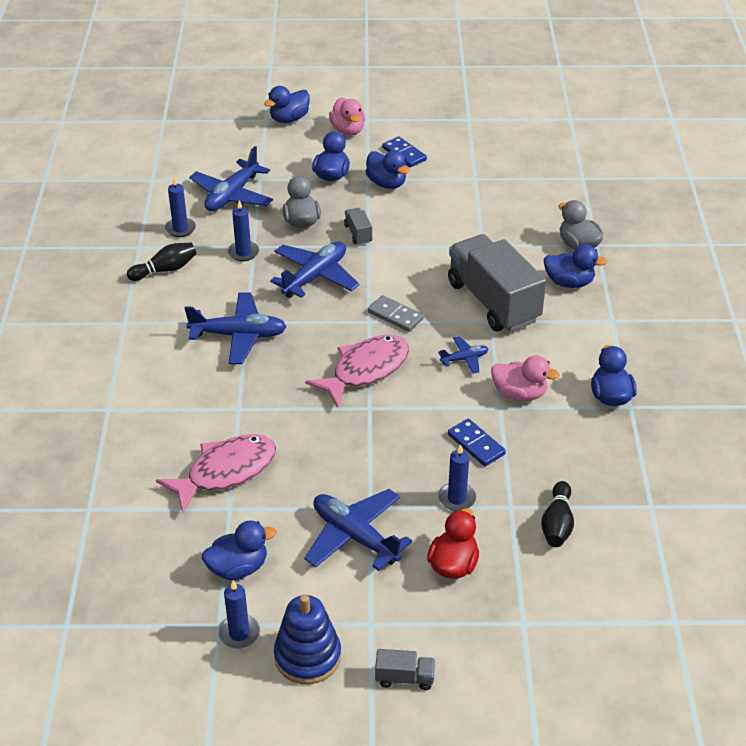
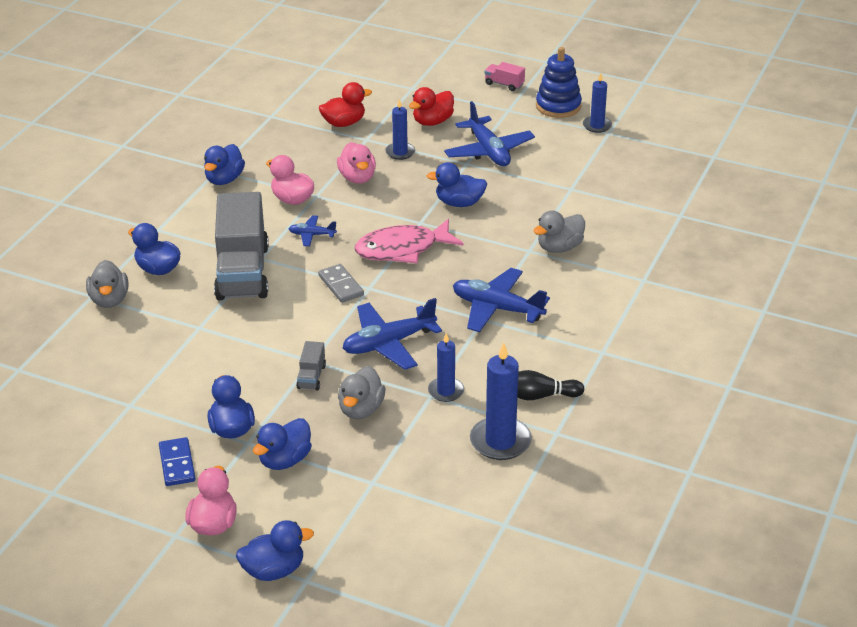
camera: 155 degrees left, 5 degrees down
(180, 229) = (500, 441): blue candle -> blue candle, size x1.64
(208, 421) = (559, 247): none -> grey duck
(226, 472) = (562, 210): pink fish -> none
(232, 195) = (418, 469): blue plane -> none
(238, 568) = (581, 155): blue duck -> blue duck (459, 203)
(405, 678) = (504, 84): grey truck -> pink truck
(476, 444) = (357, 178): blue domino -> pink duck
(557, 524) = (344, 123): black bowling pin -> red duck

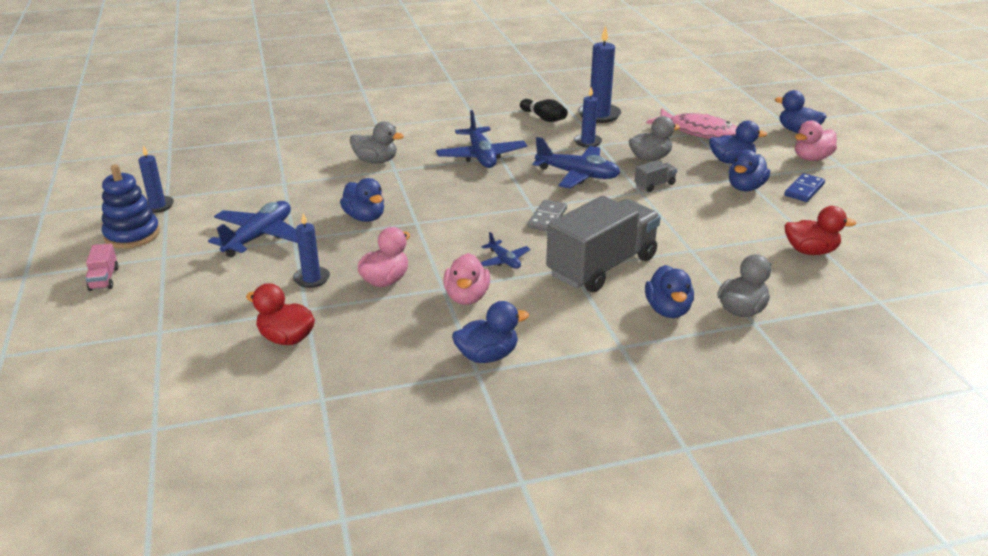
camera: 130 degrees left, 5 degrees down
(402, 249) = (464, 214): pink fish -> pink fish (698, 131)
(432, 122) = (229, 287): red duck -> red duck (810, 251)

